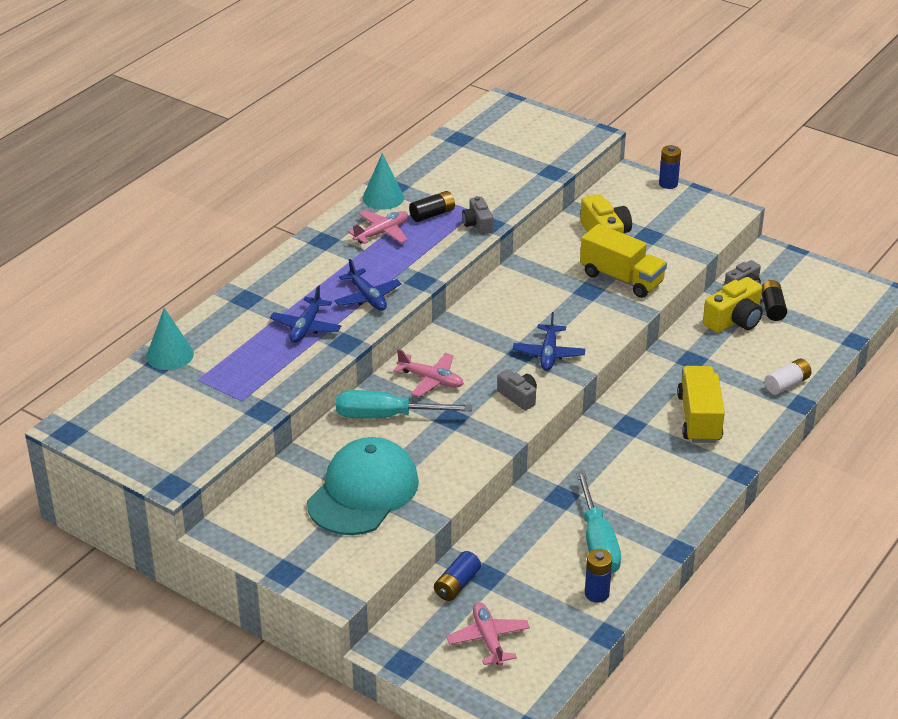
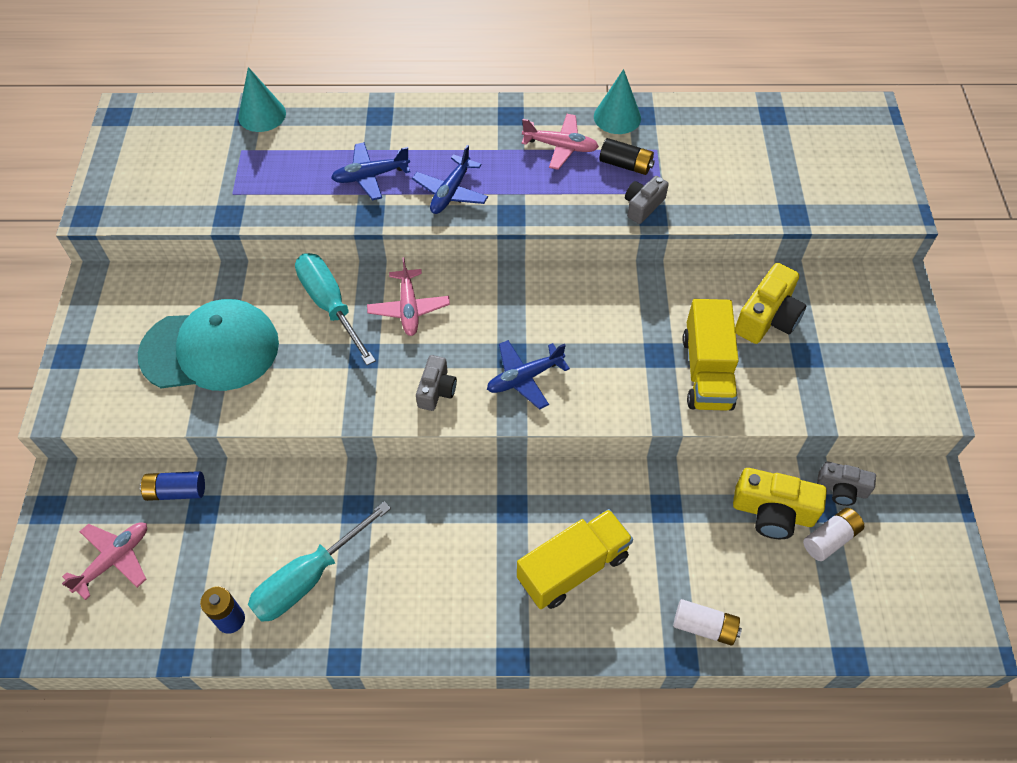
camera: 55 degrees right, 20 degrees up
(668, 184) = (918, 322): blue battery -> none
(772, 308) = (830, 538): black battery -> white battery

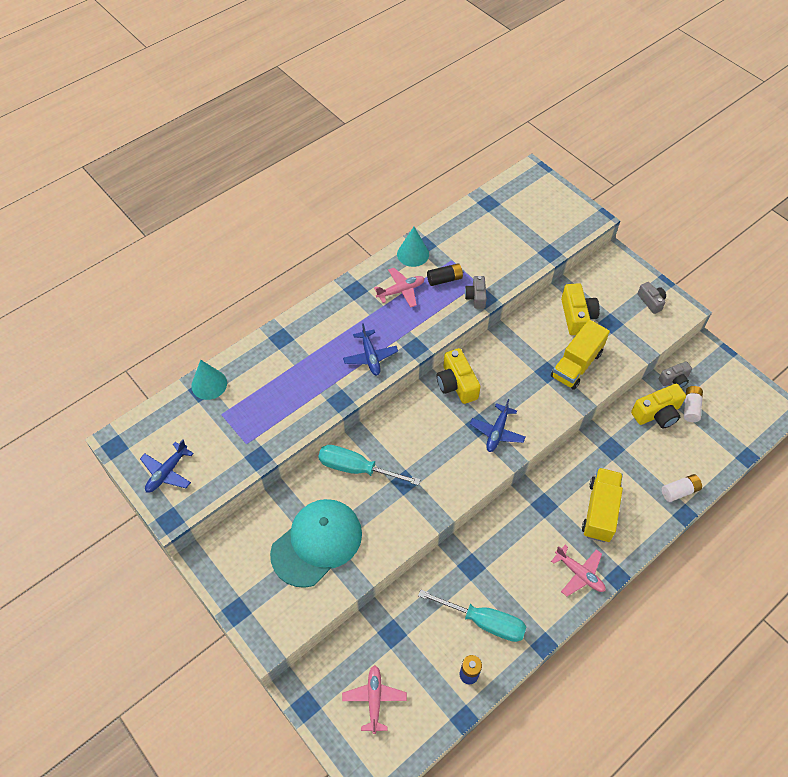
camera: 40 degrees left, 0 degrees up
(176, 491) = (367, 637): blue battery -> none
(307, 579) = (484, 622): turquoise screwdriver -> turquoise screwdriver turned 75 degrees counterclockwise
(370, 176) = (316, 378): blue plane -> blue plane (167, 472)
(409, 308) = (400, 439): pink plane -> pink plane (579, 574)
(436, 390) = (461, 472): grey camera -> grey camera (651, 301)
(534, 294) = (456, 384): none -> yellow camera
(706, 371) = (576, 365): yellow truck -> yellow truck turned 75 degrees clockwise

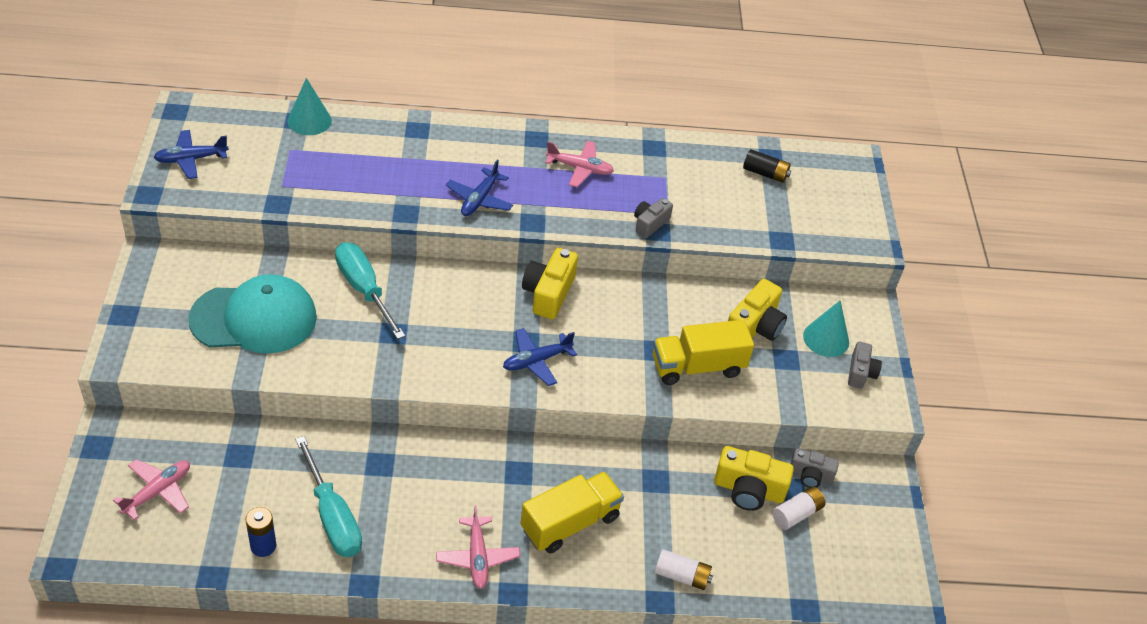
camera: 35 degrees right, 10 degrees down
(413, 254) = (632, 147): turquoise cone -> turquoise cone (826, 339)
(444, 279) = (637, 188): black battery -> black battery (765, 173)

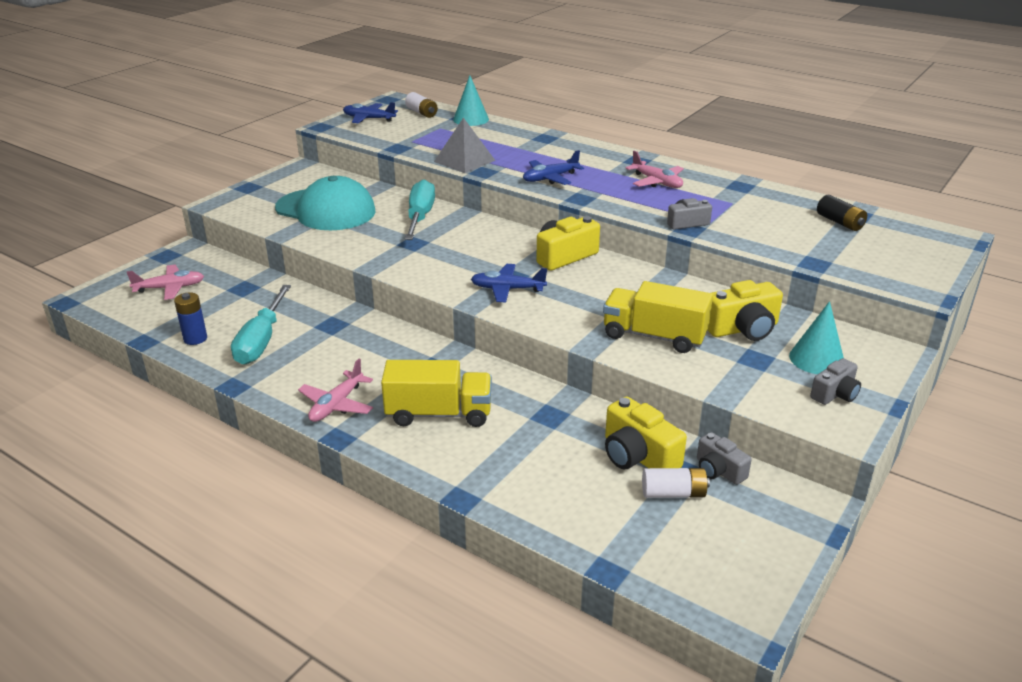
camera: 40 degrees right, 15 degrees down
(370, 201) = (464, 161): none -> grey pyramid
(682, 576) = (502, 490): white battery -> white battery (422, 113)

